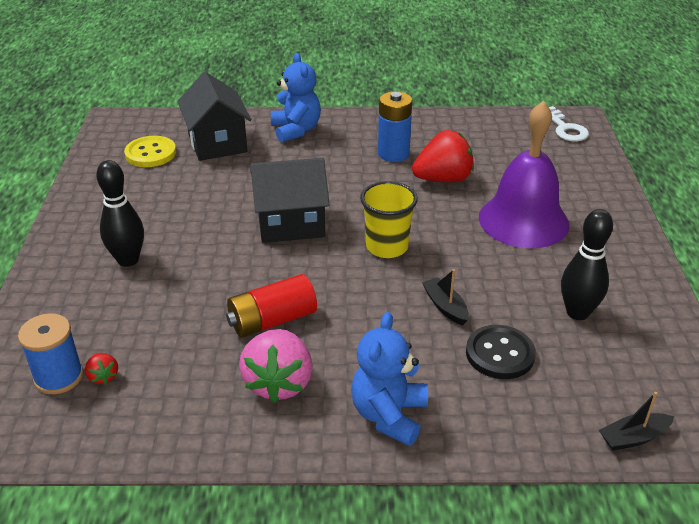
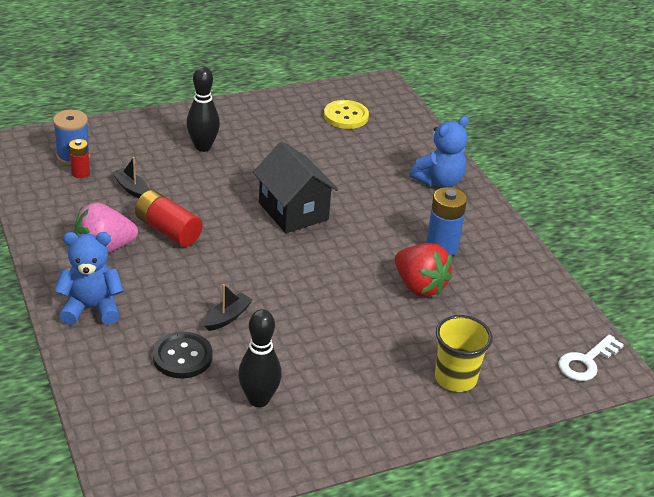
camera: 65 degrees right, 0 degrees up
(103, 376) = (80, 173): red strawberry -> red battery
(217, 143) = (386, 144): black house -> none
(387, 247) = (291, 270): yellow cup -> yellow cup (455, 378)
(523, 220) = (382, 349): purple bell -> none
(633, 438) = (114, 445): black boat -> black boat (132, 189)

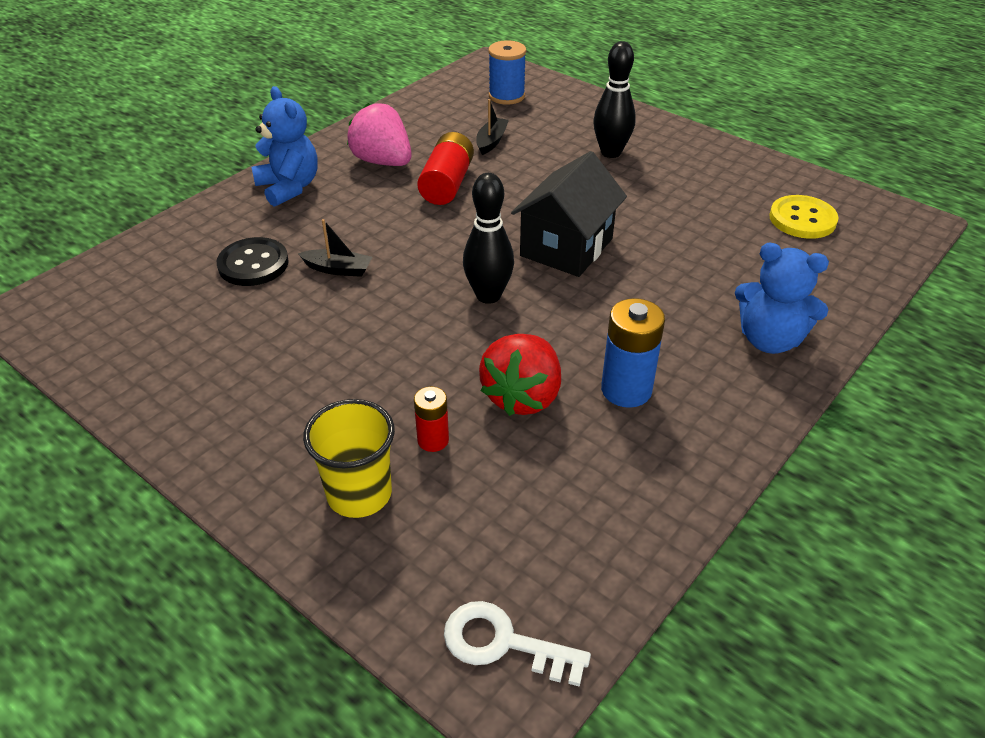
camera: 65 degrees right, 5 degrees up
(80, 173) = (485, 109): red battery -> red battery (433, 440)
(258, 399) = (217, 338): black bowling pin -> black bowling pin (488, 295)

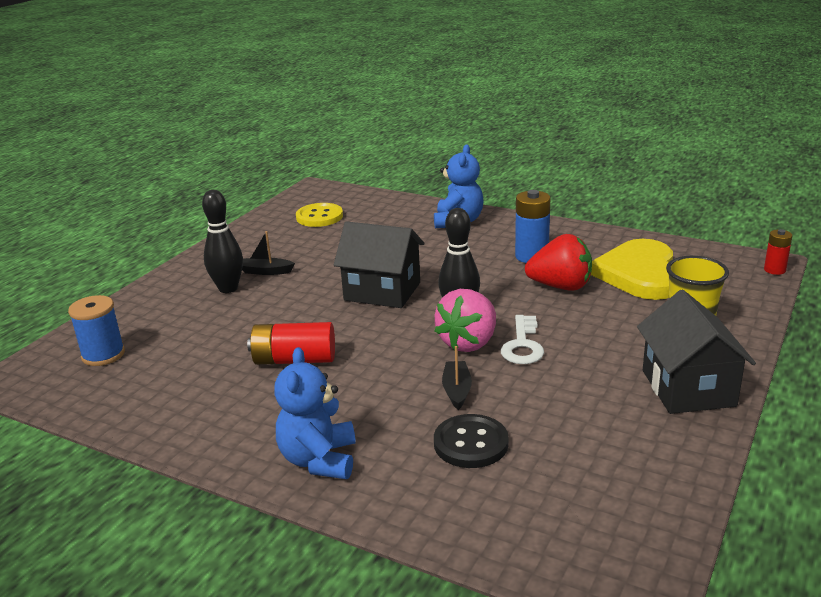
camera: 100 degrees left, 15 degrees down
(233, 437) = (688, 388): none -> black house
(289, 187) = (319, 460): blue teddy bear -> blue teddy bear turned 45 degrees counterclockwise
(382, 162) = (254, 407): pink strawberry -> pink strawberry (469, 343)
(433, 440) = (624, 310): red battery -> red battery (774, 270)
(491, 141) = (207, 349): black boat -> black boat (266, 271)
(503, 643) = (741, 268): white key -> white key (522, 345)
(530, 493) = (639, 274): none -> yellow heart

